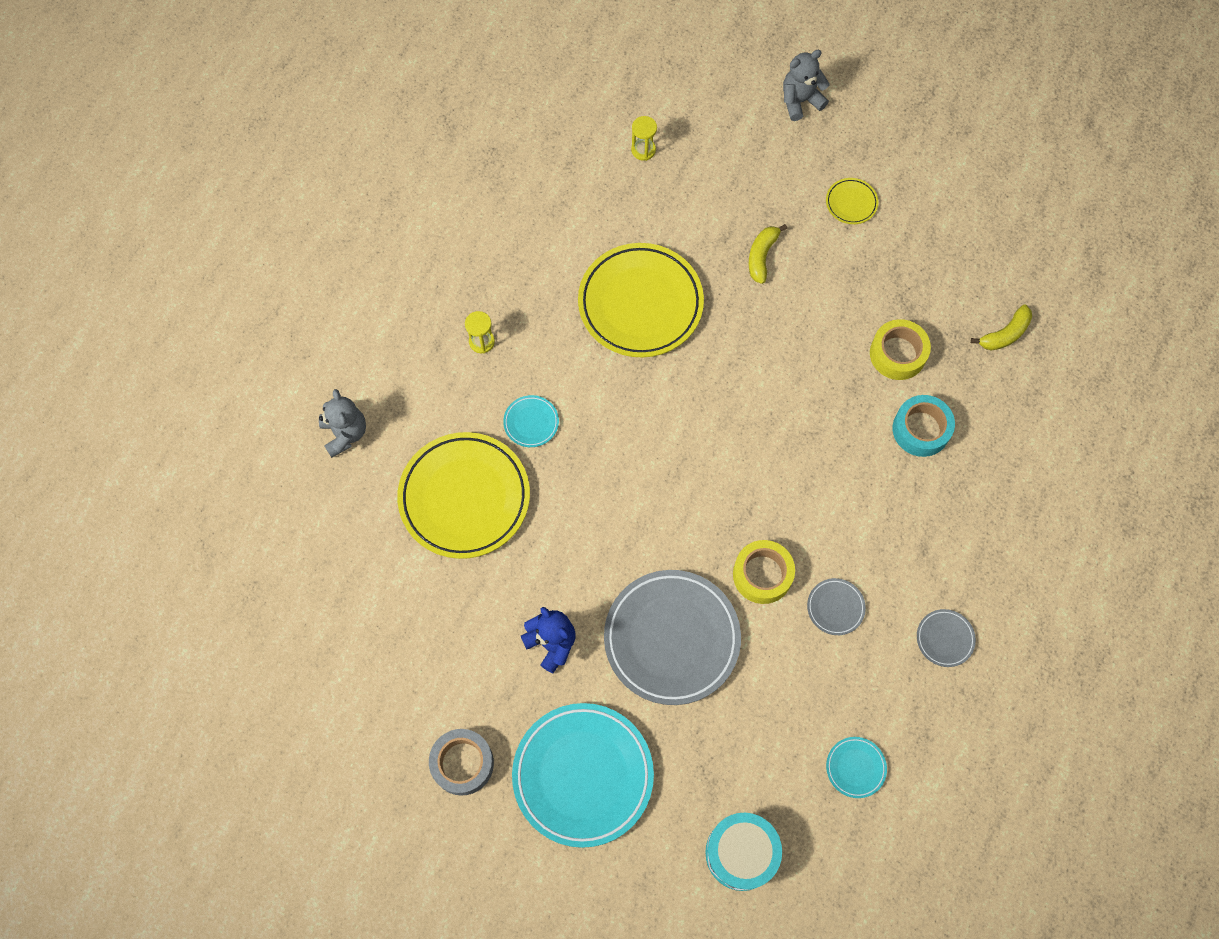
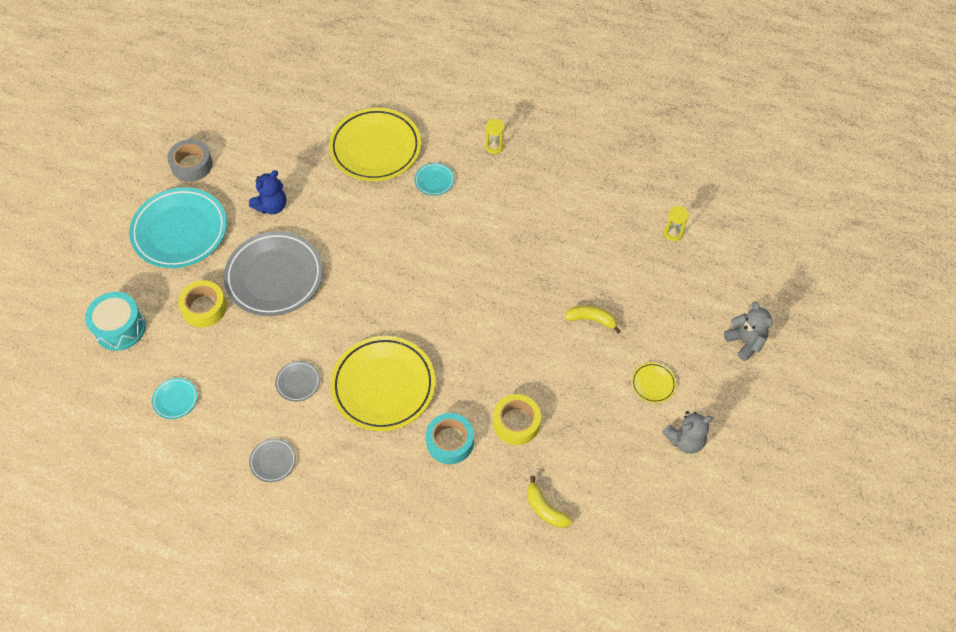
camera: 85 degrees right, 10 degrees down
(345, 433) = (418, 80): grey teddy bear -> grey teddy bear (685, 440)
(640, 304) = (538, 240): yellow plate -> yellow plate (383, 386)
(762, 574) = (323, 332): yellow tape -> yellow tape (204, 308)

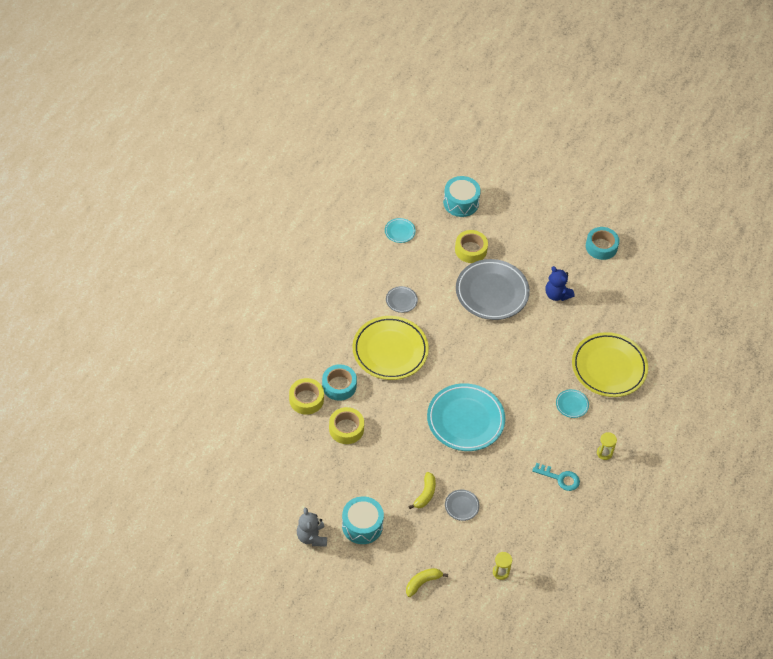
camera: 95 degrees right, 5 degrees down
(180, 231) = (539, 238): turquoise plate -> turquoise plate (465, 420)
(192, 165) = (601, 247): grey tape -> turquoise tape
(273, 461) = (344, 283): grey plate -> grey plate (461, 506)
(479, 480) = (306, 399): none -> yellow tape
(537, 186) = (560, 478): none -> turquoise key
(545, 509) = (277, 436): yellow banana -> yellow banana (422, 582)
(653, 384) = (362, 525): yellow plate -> turquoise drum
(745, 342) = (388, 601): grey teddy bear -> none

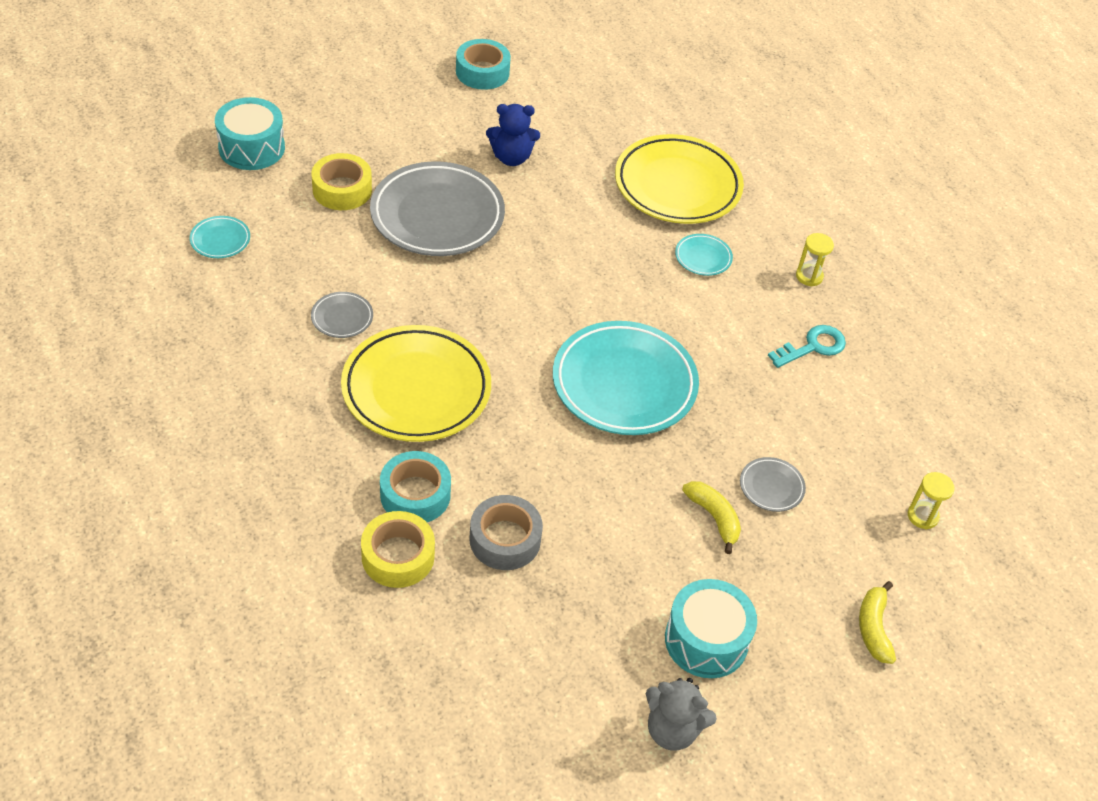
camera: 55 degrees left, 5 degrees down
(346, 429) = (505, 539): yellow tape -> grey tape

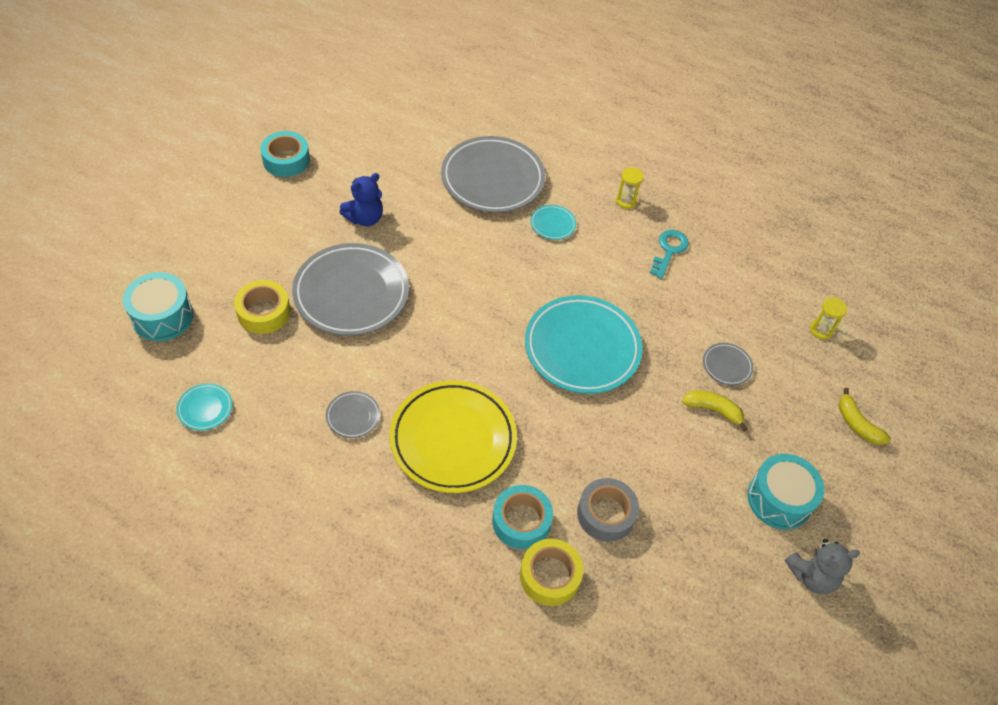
camera: 35 degrees left, 5 degrees up
(677, 185) = (492, 179): yellow plate -> grey plate

